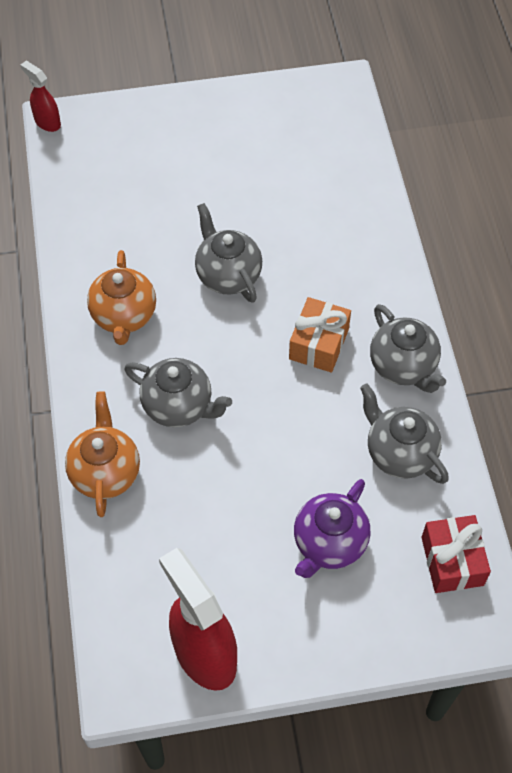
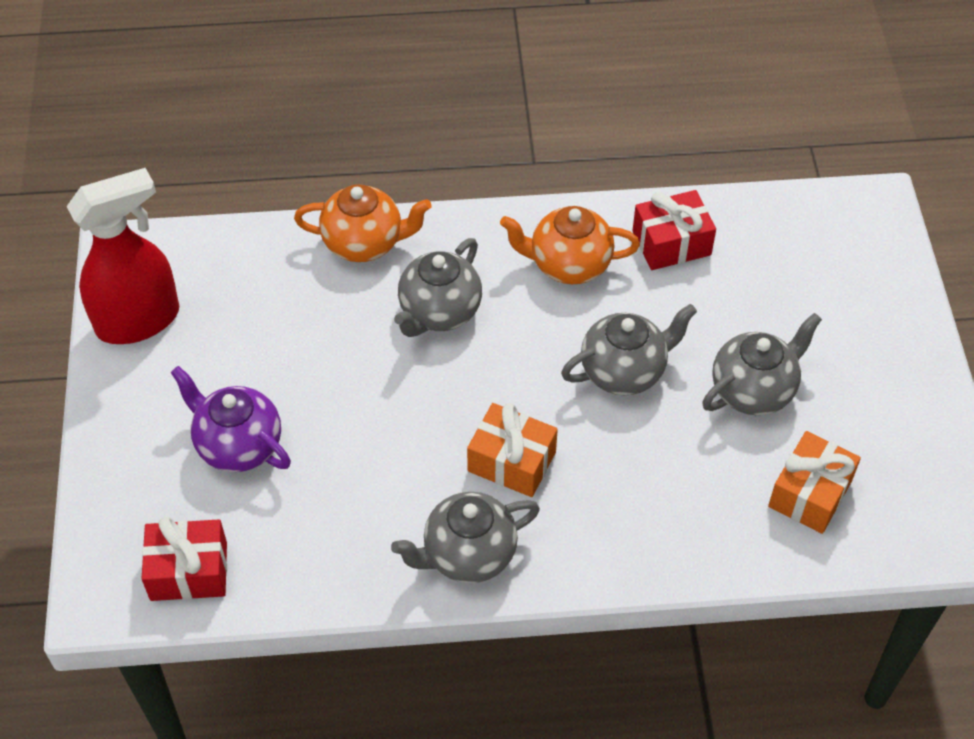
camera: 95 degrees right, 5 degrees down
(47, 122) = (872, 194): red spray bottle -> none
(99, 247) = (671, 243): none -> red gift
(321, 166) = (810, 493): none -> orange gift
(399, 453) = (343, 533): grey teapot -> grey teapot (754, 390)

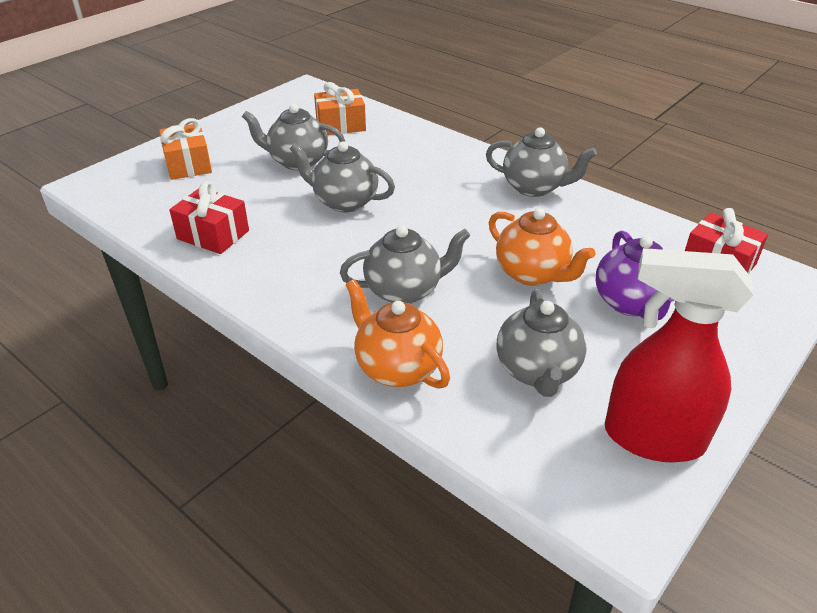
camera: 135 degrees left, 15 degrees down
(261, 315) = (537, 372): none -> grey teapot
(511, 461) = (462, 204): orange gift -> orange gift (188, 165)
(568, 264) = (287, 263): orange teapot -> orange teapot (533, 274)

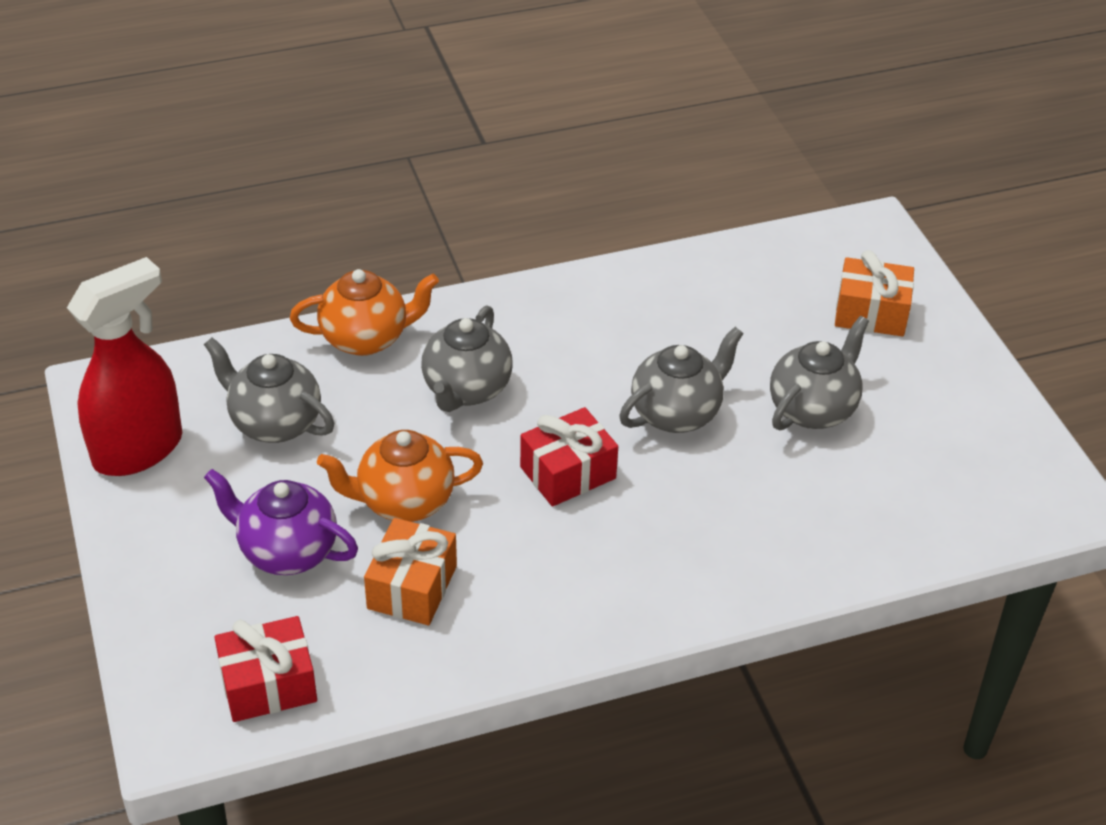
camera: 120 degrees right, 5 degrees up
(213, 235) = (685, 290): red gift -> red gift (568, 473)
(340, 125) = (901, 493): orange gift -> orange gift (412, 587)
(534, 187) = (570, 612): grey teapot -> none

